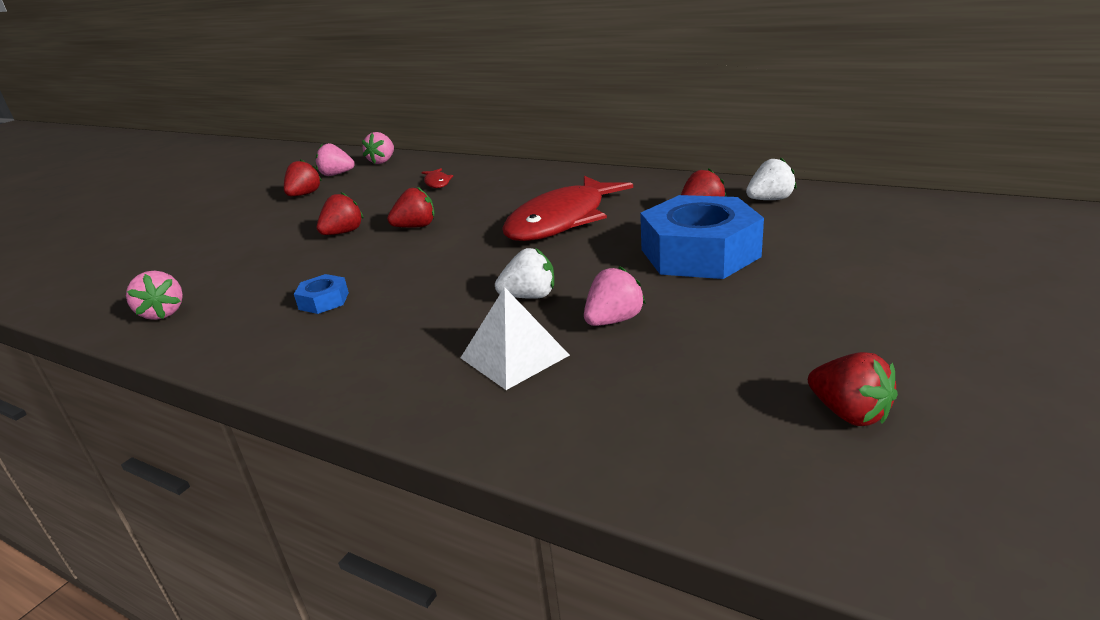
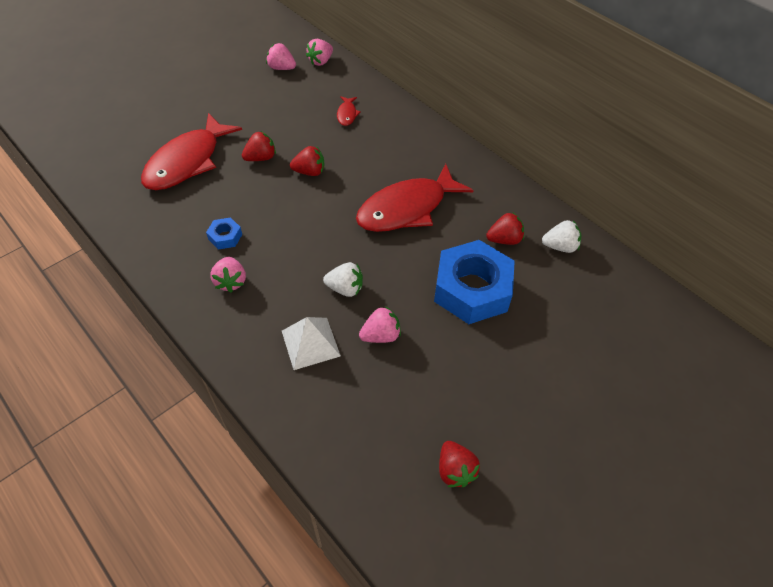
camera: 15 degrees right, 25 degrees up
(163, 313) = (131, 207): pink strawberry -> pink strawberry (231, 281)
(238, 259) = (187, 162): none -> red fish
(304, 194) = (251, 90): red strawberry -> none

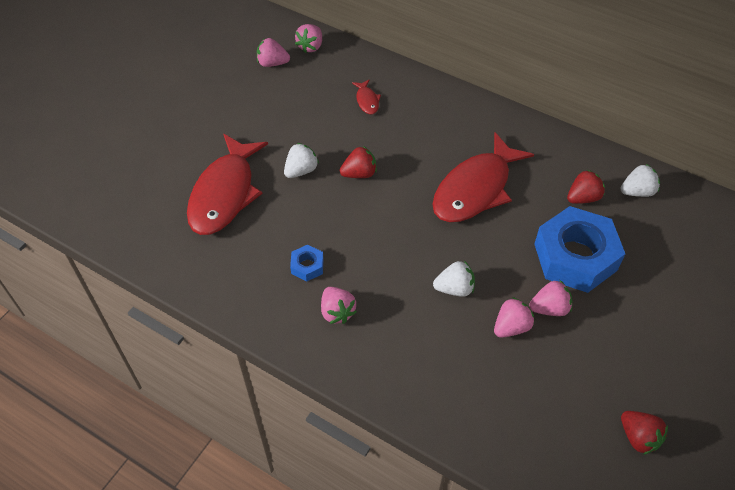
camera: 15 degrees left, 0 degrees up
(261, 158) = (301, 170): red strawberry -> white strawberry
(310, 343) = (447, 353): white pyramid -> none
(425, 328) = (549, 308): none -> pink strawberry

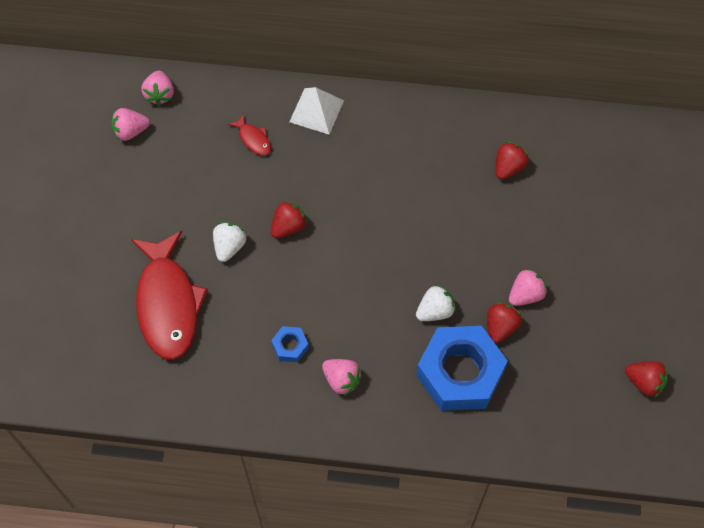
camera: 25 degrees left, 10 degrees up
(431, 98) = (316, 111): none -> white pyramid
(475, 189) = (406, 198): red fish -> none
(511, 327) = (500, 327): pink strawberry -> red strawberry
(575, 257) = (527, 233): blue nut -> blue nut (460, 373)
(637, 191) = (554, 141): white strawberry -> none

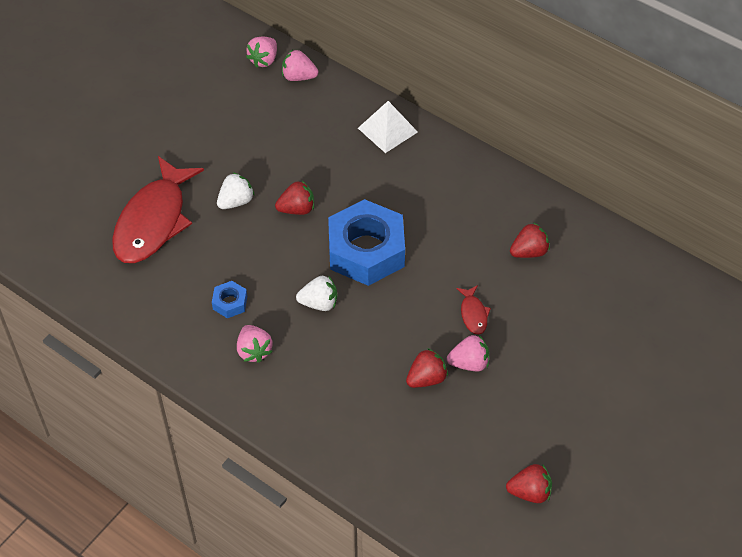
camera: 30 degrees right, 10 degrees down
(130, 131) = (219, 77): pink strawberry -> pink strawberry (298, 77)
(253, 139) = (317, 128): red fish -> red fish (473, 314)
(435, 311) = (376, 336): white strawberry -> white strawberry (319, 303)
(460, 373) = (362, 398): blue nut -> blue nut (366, 251)
(644, 382) = (530, 492): red strawberry -> red strawberry turned 60 degrees counterclockwise

